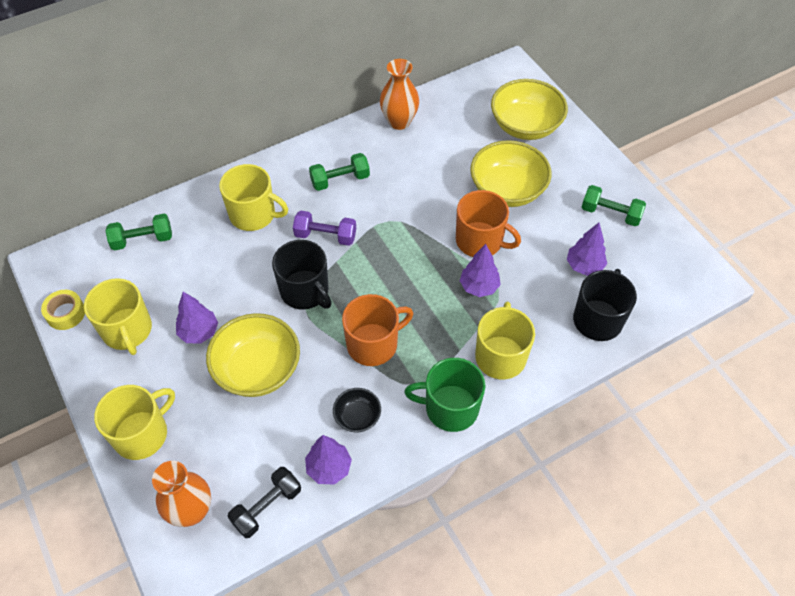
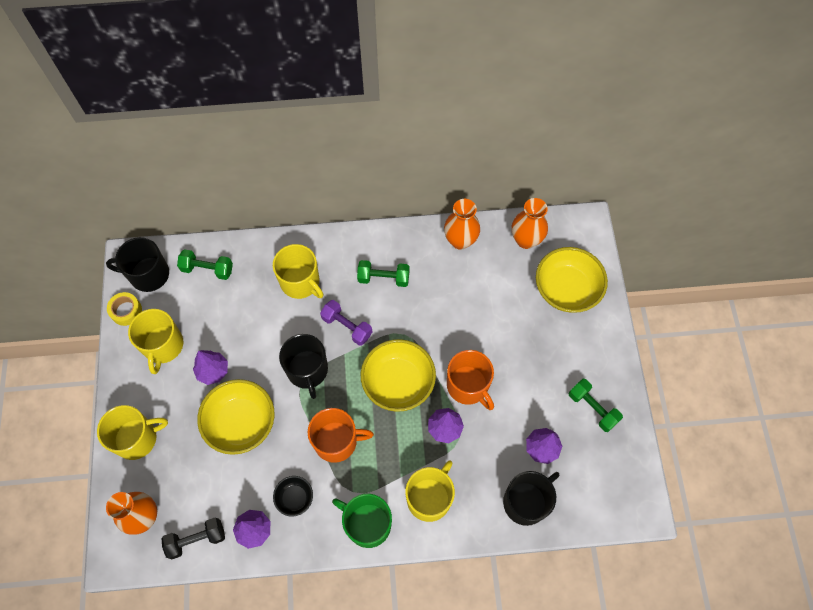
camera: 25 degrees right, 10 degrees up
(75, 269) = (148, 274): none -> black mug
(462, 99) = (526, 240): none -> orange vase
(507, 190) = (516, 347): yellow bowl -> yellow bowl (398, 382)

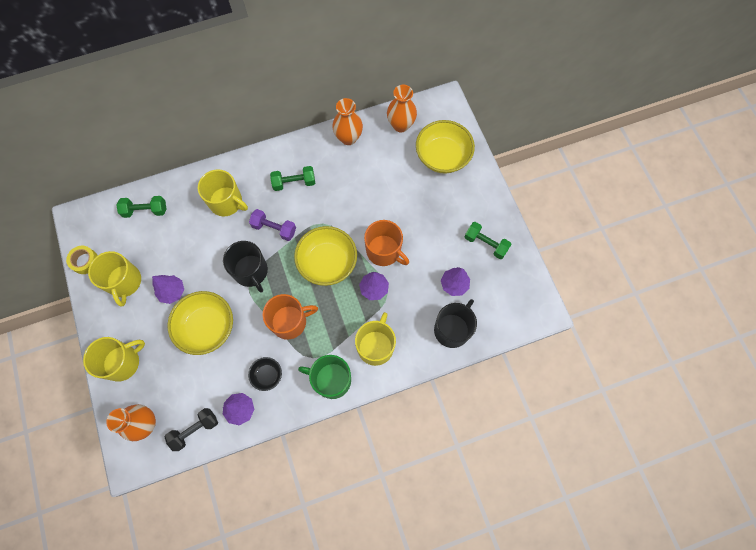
camera: 15 degrees left, 5 degrees up
(148, 274) = (96, 227): black mug -> none

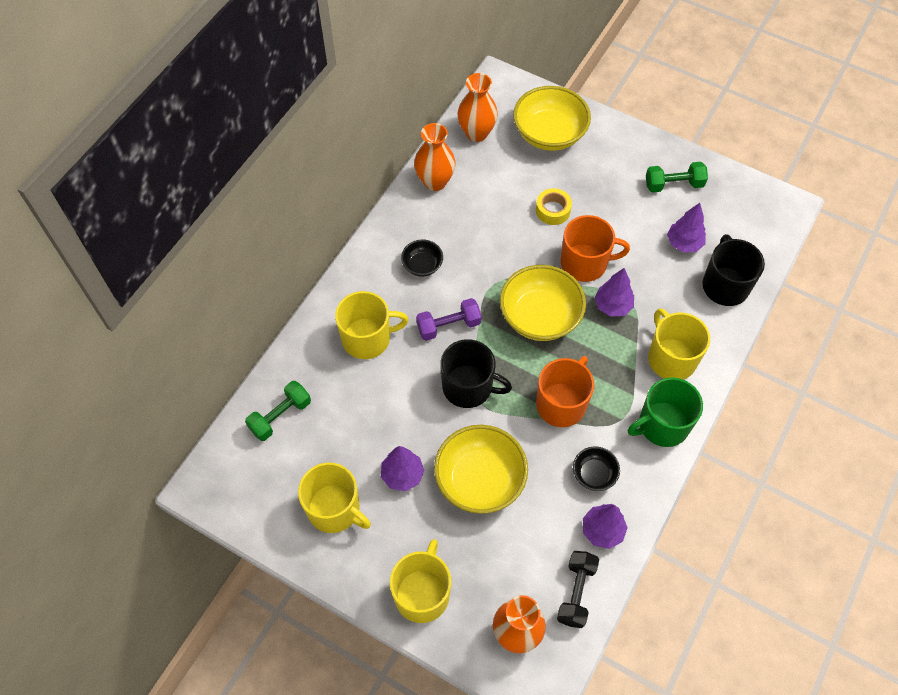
camera: 40 degrees left, 10 degrees down
(85, 261) = (262, 525): yellow tape -> yellow tape (553, 210)
(294, 182) = (422, 265): green dumbbell -> black bowl

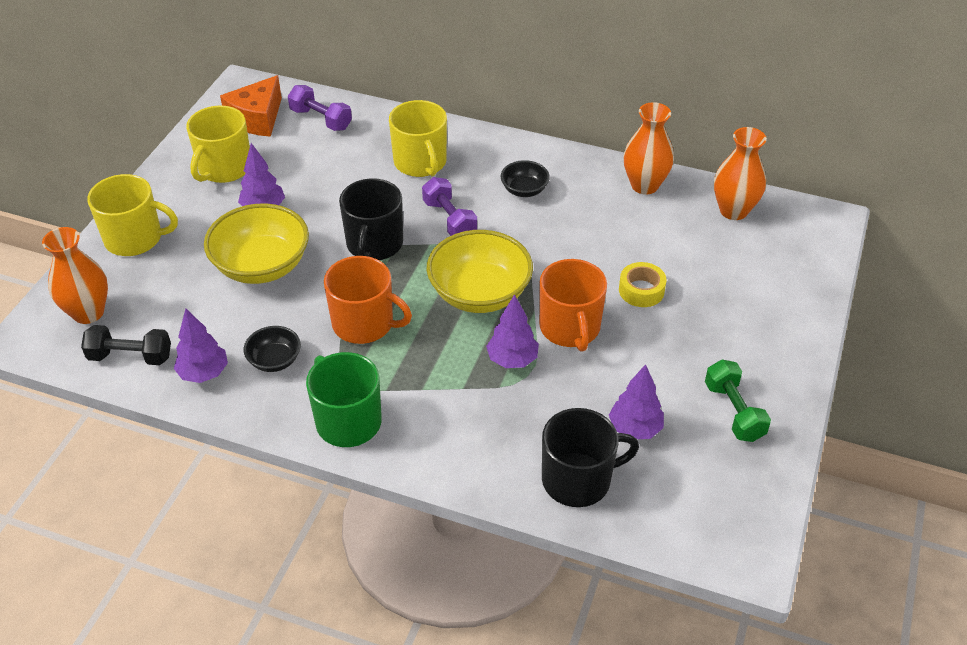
camera: 80 degrees right, 15 degrees down
(263, 475) = (257, 119): none -> orange cheese
(280, 416) = (321, 119): green dumbbell -> purple dumbbell
(549, 134) = (763, 276): yellow bowl -> none
(671, 358) = (446, 424): yellow mug -> none

